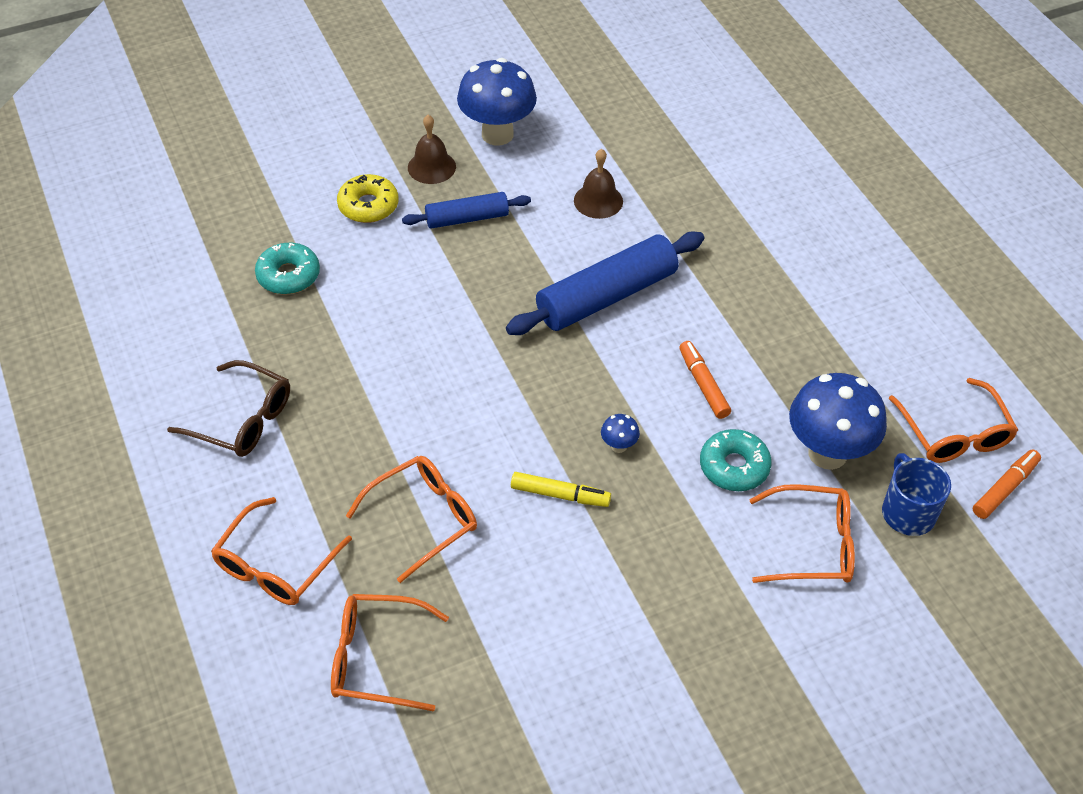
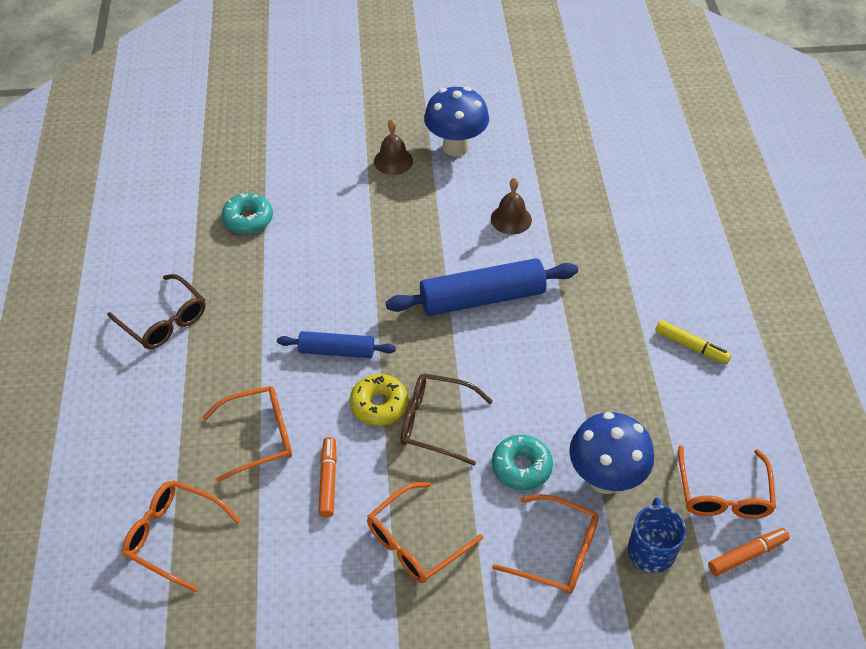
camera: 20 degrees right, 0 degrees up
(276, 565) = (136, 440): orange glasses -> orange glasses (415, 542)
(368, 206) = (331, 180): yellow donut -> yellow donut (379, 405)
(467, 218) = (401, 208): blue rolling pin -> blue rolling pin (337, 351)
(560, 495) = (371, 449): yellow marker -> yellow marker (691, 346)
(618, 446) = (436, 423): blue mushroom -> brown glasses
(703, 384) = (527, 391): orange marker -> orange marker (328, 480)

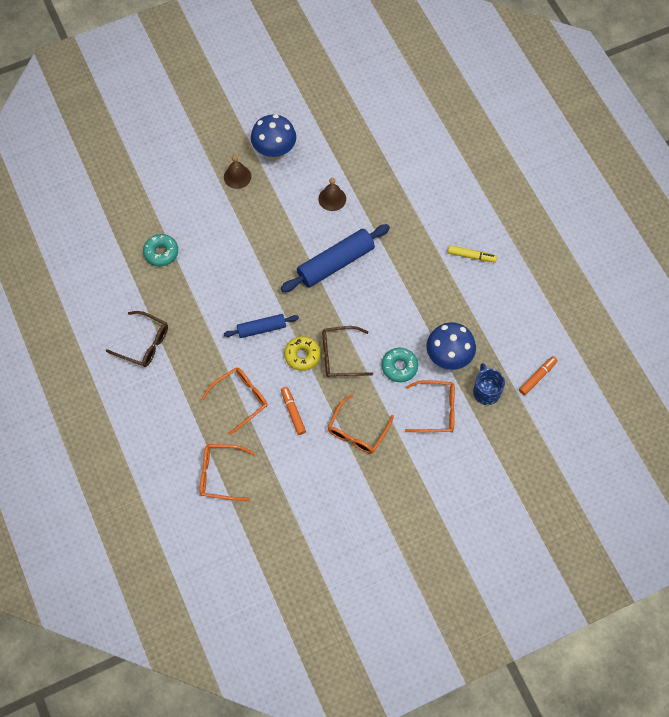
camera: 20 degrees left, 15 degrees up
(723, 493) = (515, 345): orange glasses -> none

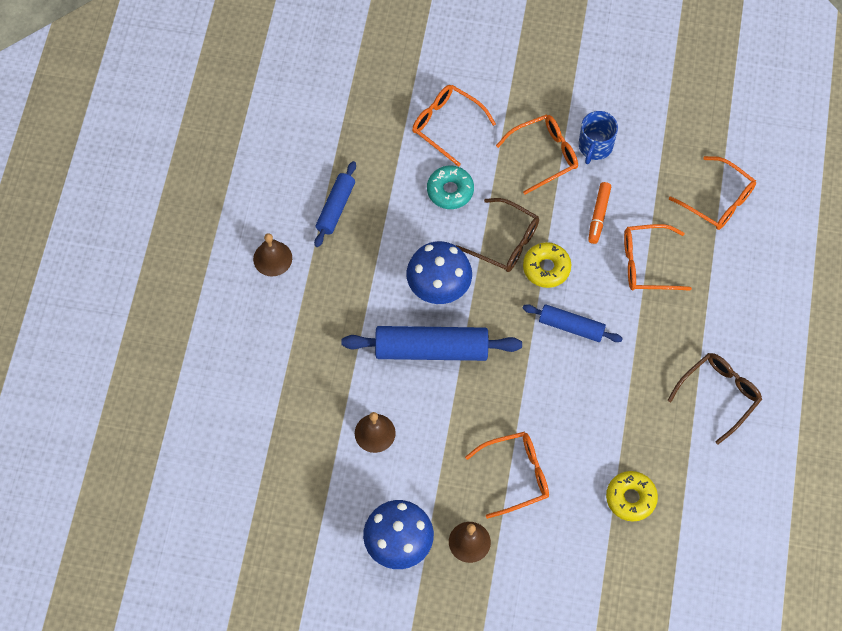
camera: 145 degrees left, 0 degrees up
(144, 343) = (719, 395): brown glasses -> brown glasses turned 75 degrees clockwise
(161, 252) = (630, 498): turquoise donut -> yellow donut
(236, 225) = (515, 475): none -> orange glasses
(448, 358) = (391, 167): blue mushroom -> blue mushroom (438, 289)
(460, 310) = (335, 208): none -> blue rolling pin
(471, 256) = (272, 258): yellow marker -> brown bell
(486, 391) = (380, 111): blue mug -> blue mug (595, 146)
(537, 377) = (316, 92): orange marker -> none

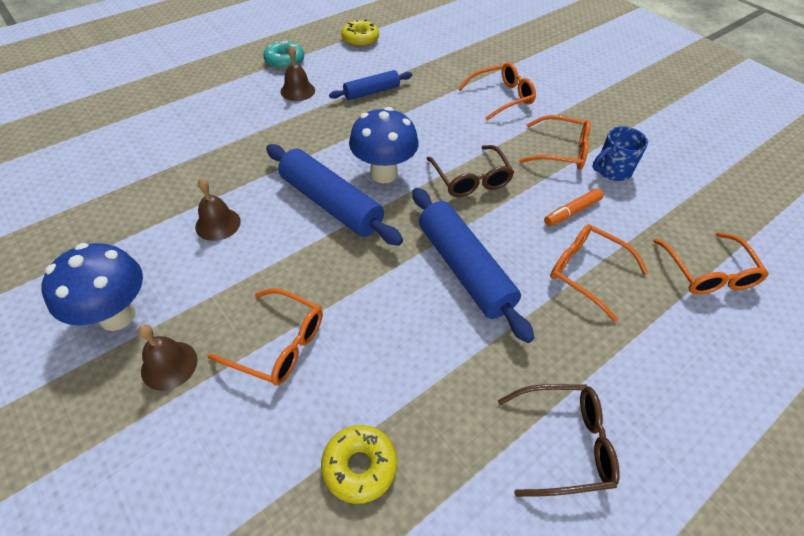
camera: 40 degrees right, 15 degrees down
(446, 125) = (501, 97): orange glasses -> orange glasses turned 75 degrees clockwise
(450, 191) = (462, 128): turquoise donut -> turquoise donut (285, 61)
(546, 268) = (487, 216): yellow donut -> yellow donut (360, 39)
(571, 327) = (464, 269): blue rolling pin -> blue rolling pin, size x1.71

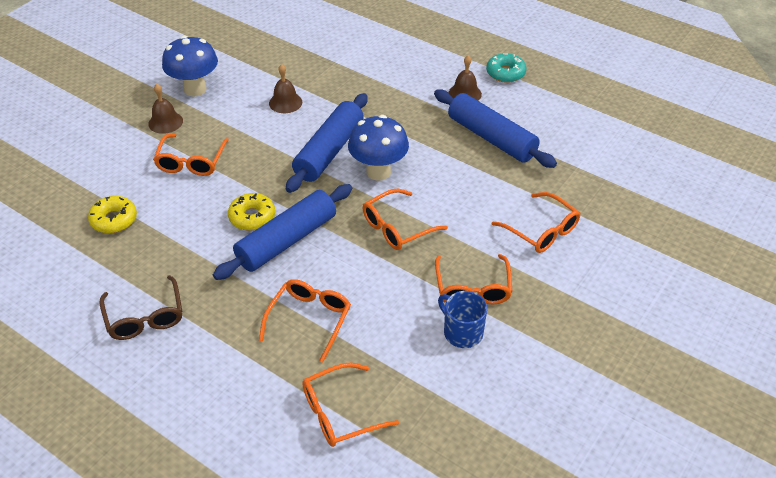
camera: 75 degrees right, 5 degrees down
(360, 39) = (578, 109): yellow donut -> yellow donut (252, 217)
(371, 92) = (491, 138): blue rolling pin -> blue rolling pin, size x1.71
(470, 179) = (397, 227): brown glasses -> orange glasses
(572, 212) = (383, 304): orange marker -> none

